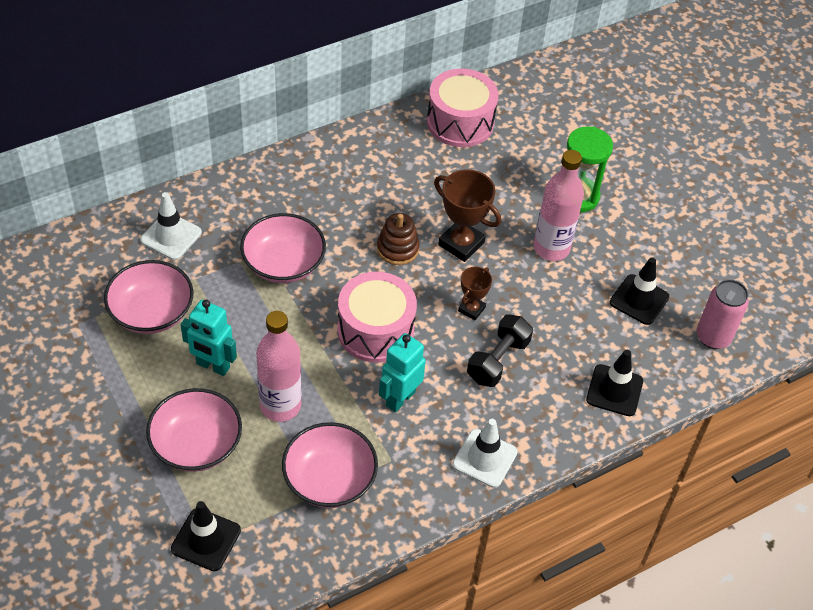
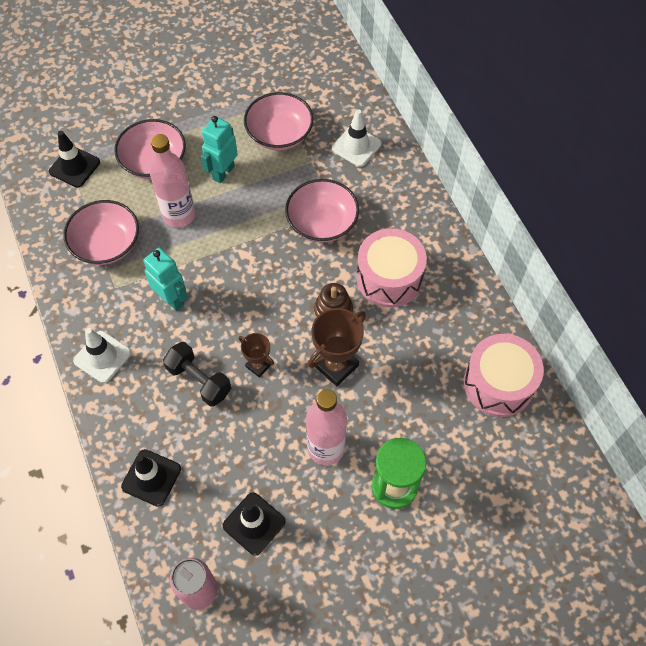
camera: 100 degrees right, 10 degrees up
(375, 330) = (243, 286): pink drum -> pink drum (389, 278)

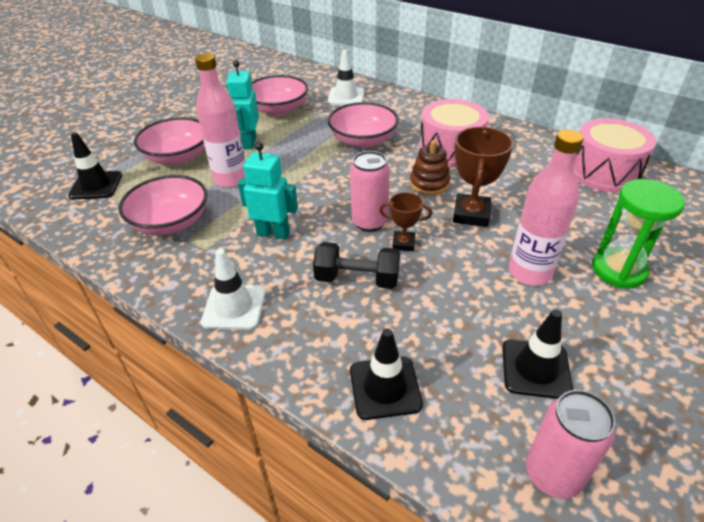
camera: 30 degrees left, 20 degrees down
(250, 328) = (369, 222): none -> pink can

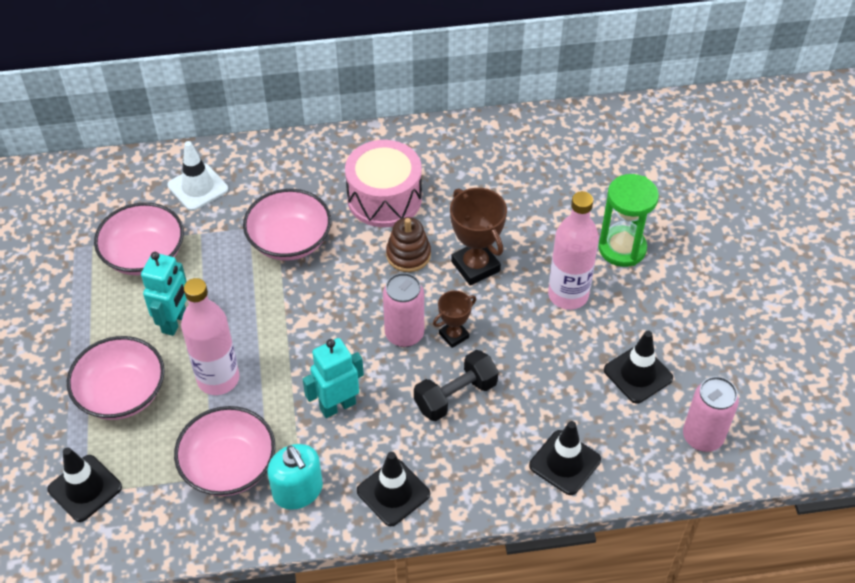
camera: 45 degrees left, 10 degrees up
(184, 262) = (298, 490): none -> turquoise soap dispenser
(234, 307) = (393, 492): white traffic cone -> black traffic cone
(249, 142) = (174, 322): turquoise robot -> turquoise robot turned 120 degrees counterclockwise
(604, 172) = (533, 144): pink drum -> none

